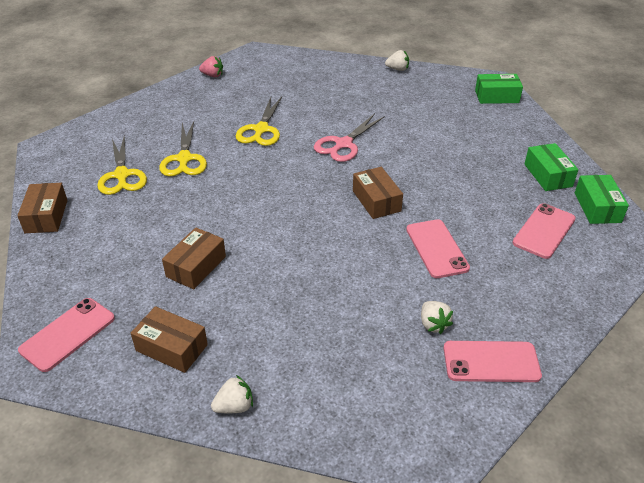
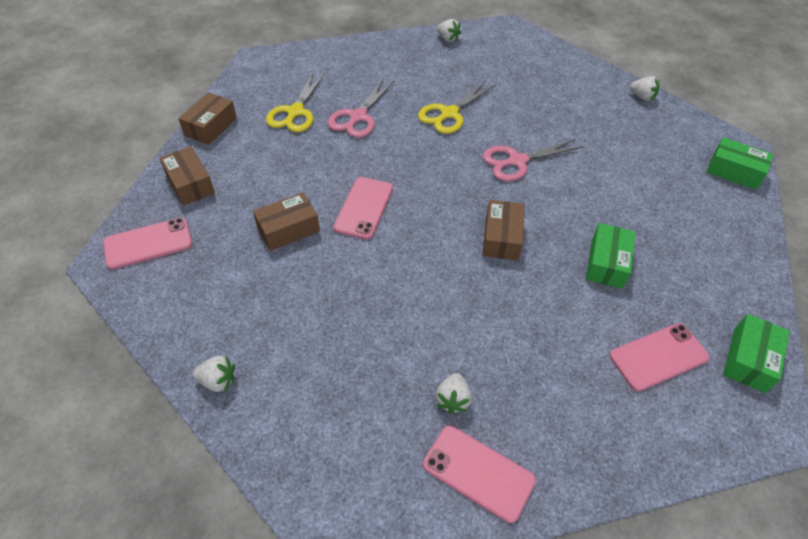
camera: 30 degrees right, 10 degrees up
(171, 348) = (212, 297): brown box -> brown box (190, 184)
(184, 159) = (358, 117): yellow scissors -> pink scissors
(212, 75) = (448, 39): pink strawberry -> white strawberry
(436, 248) = (522, 319): pink phone -> pink phone (364, 208)
(548, 175) = (719, 293): green box -> green box (606, 263)

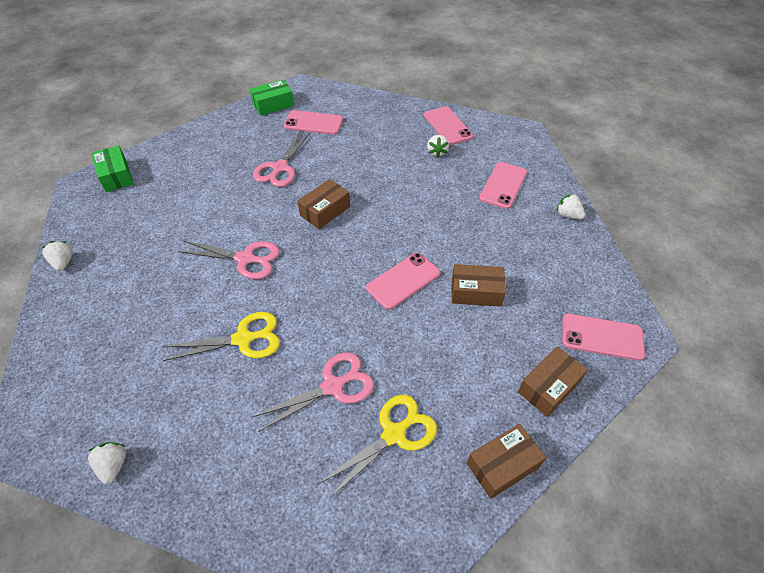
camera: 145 degrees left, 0 degrees up
(190, 184) = (549, 387): brown box -> brown box turned 45 degrees clockwise
(325, 387) = (503, 185): none -> pink phone
(452, 399) = (436, 152): white strawberry -> white strawberry turned 135 degrees clockwise
(606, 263) = (280, 168): green box -> pink scissors

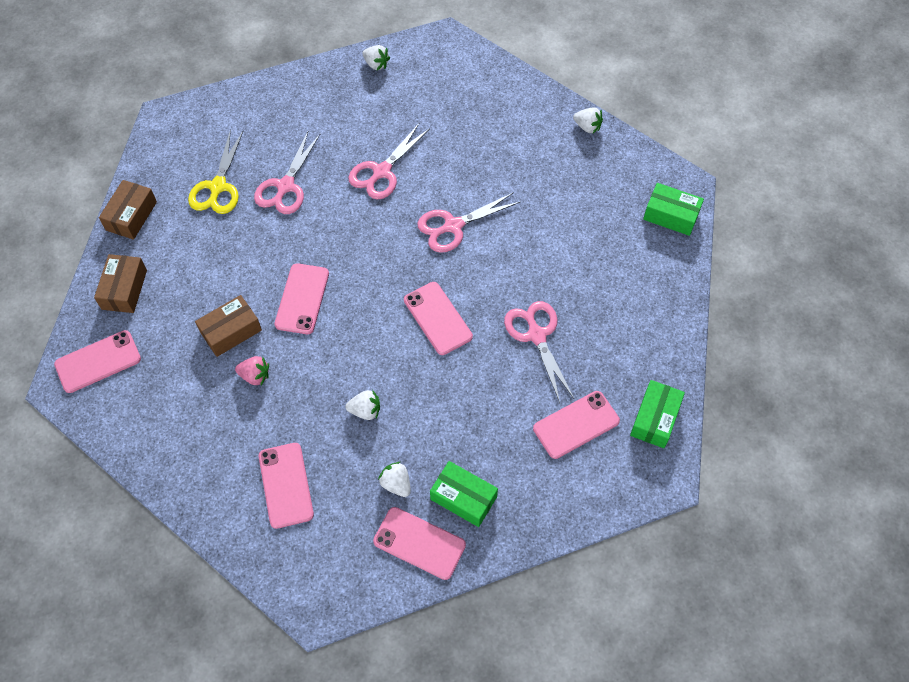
camera: 140 degrees right, 10 degrees up
(243, 339) = (382, 172): yellow scissors -> pink scissors
(325, 211) = (437, 318): brown box -> pink phone
(406, 129) = (463, 498): none -> green box
(479, 252) = (255, 376): none -> pink strawberry
(568, 215) = (191, 490): white strawberry -> white strawberry (365, 410)

